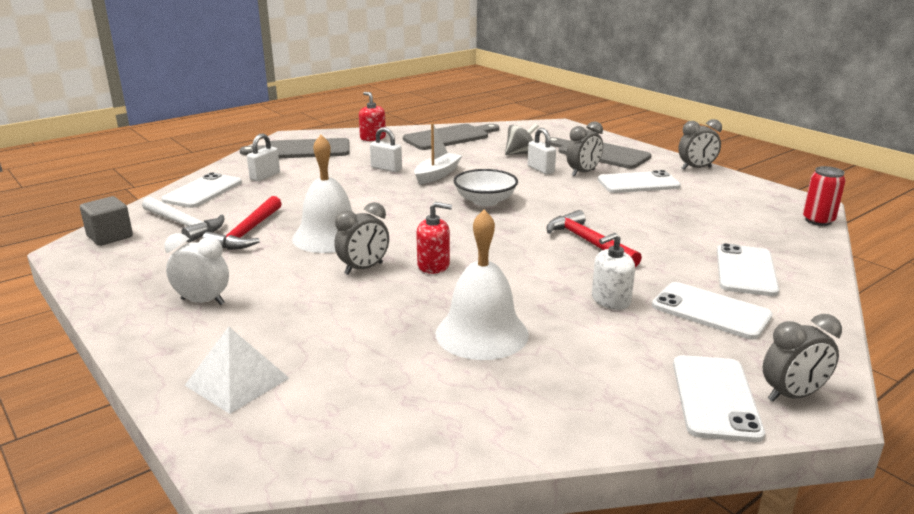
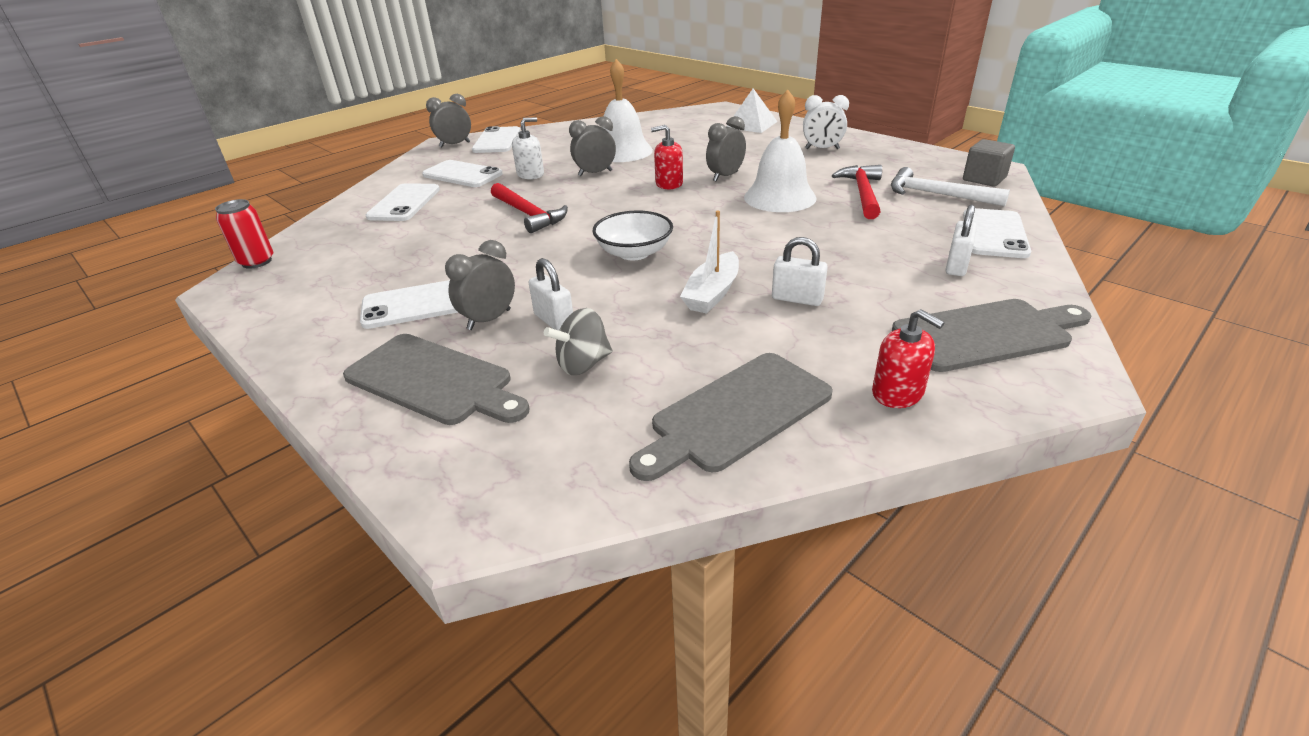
camera: 175 degrees right, 10 degrees up
(696, 168) = (295, 350): grey clock -> grey clock (595, 173)

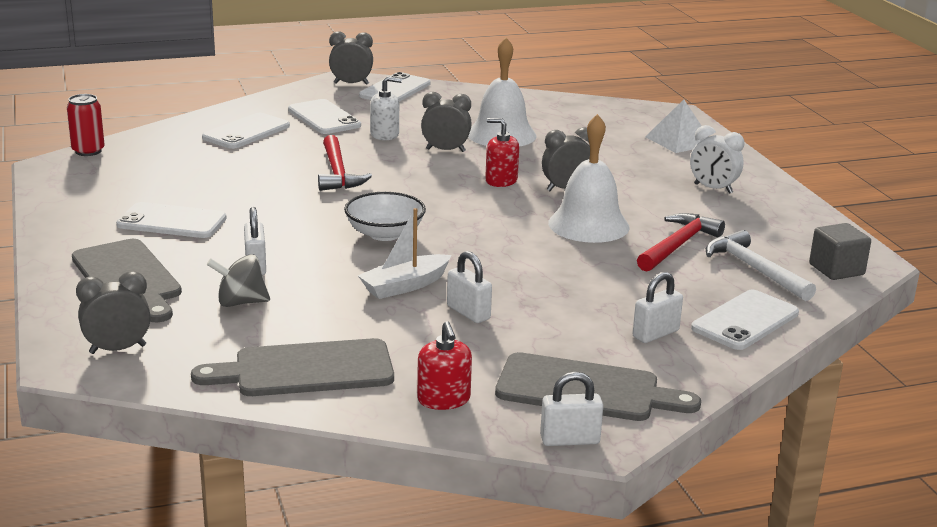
camera: 25 degrees right, 10 degrees down
(489, 320) = (210, 249): grey clock -> grey clock (118, 349)
(1051, 389) = (569, 440): none -> white padlock

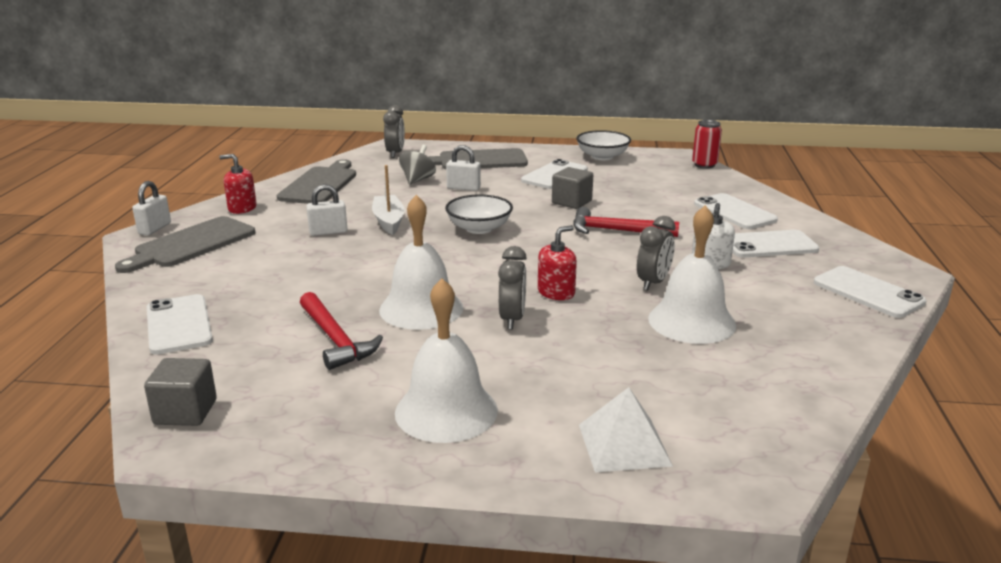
camera: 115 degrees right, 0 degrees up
(75, 204) = (602, 157): none -> white bowl
(267, 201) = (571, 202): none -> grey cube
(351, 84) = (890, 273): grey clock -> none
(655, 334) = (215, 283): white padlock -> none
(713, 189) = (446, 411): white clock -> white bell
(754, 269) = (246, 363): white hammer -> none

